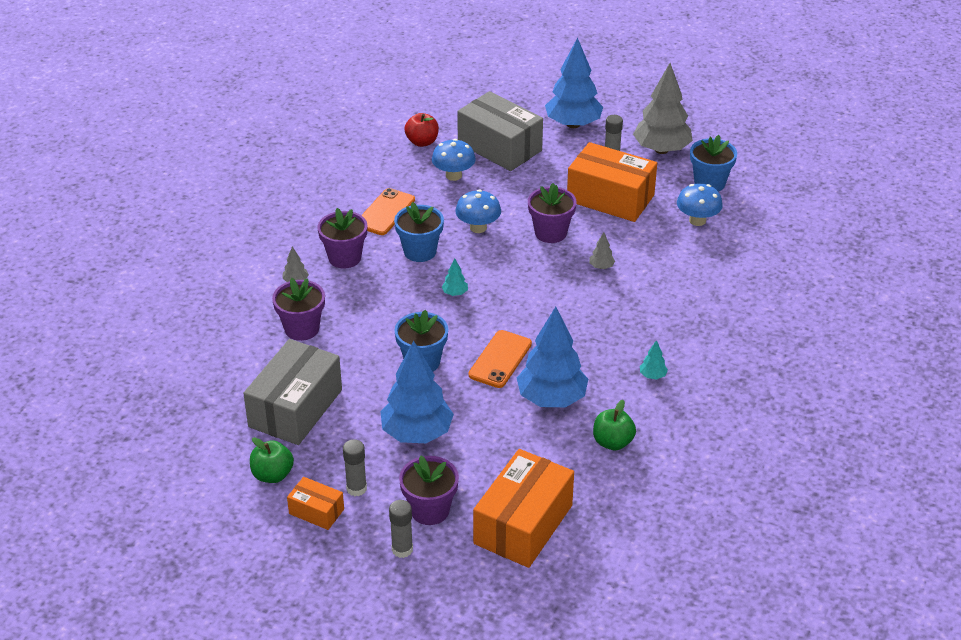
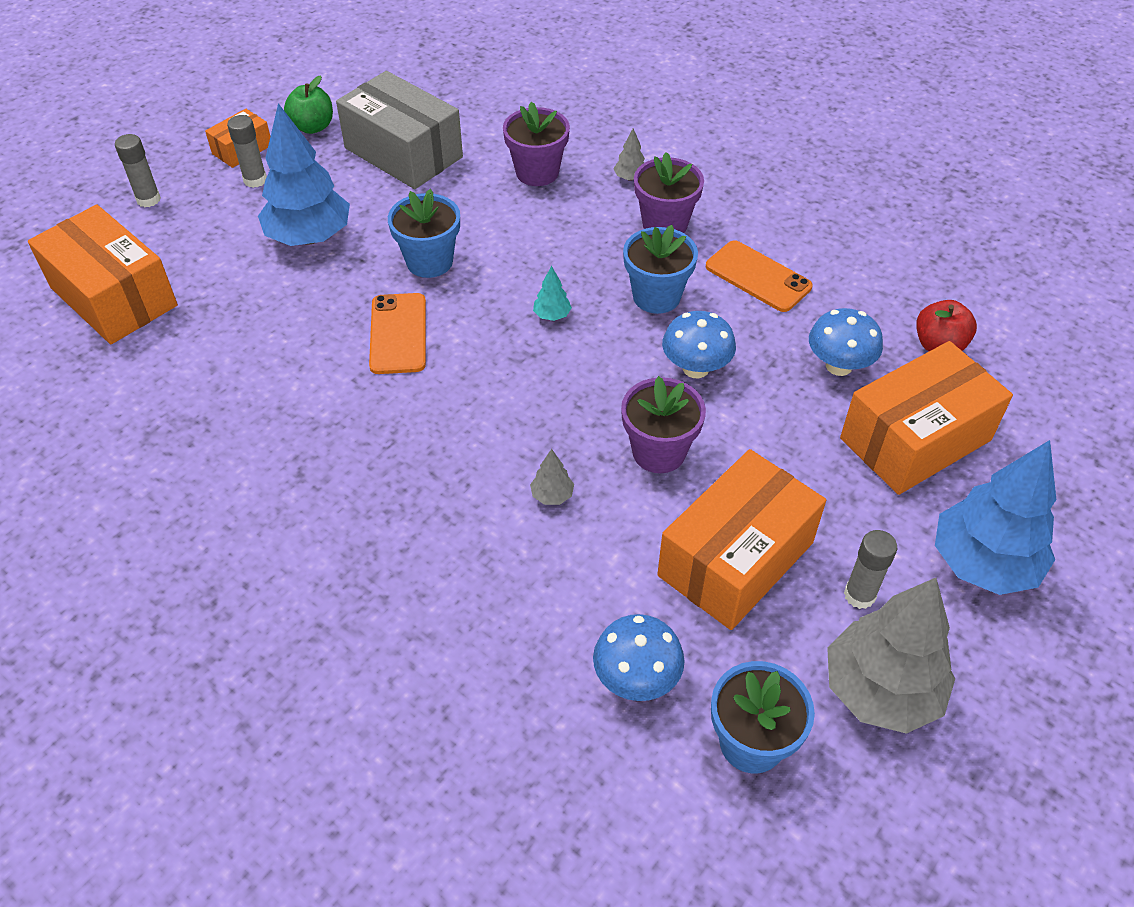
camera: 105 degrees right, 10 degrees up
(430, 510) = (187, 228): purple flower pot -> none
(499, 147) = (915, 439): grey box -> orange box
(500, 359) = (398, 334): orange phone -> orange phone turned 45 degrees clockwise
(551, 399) = (298, 368): blue tree -> none
(612, 442) = (185, 410): green apple -> none
(652, 376) = (281, 490): turquoise tree -> none

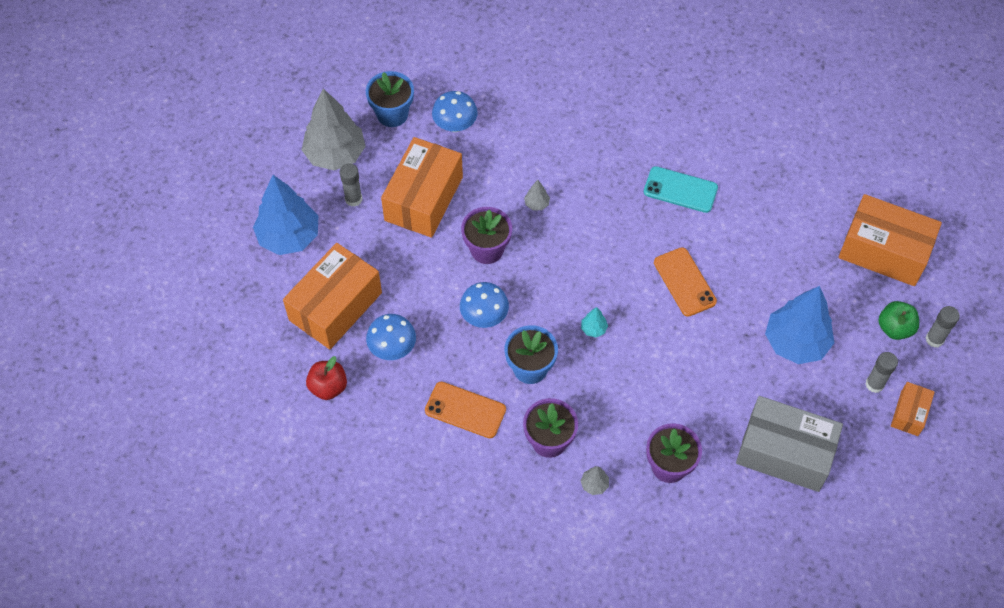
camera: 160 degrees right, 10 degrees up
(312, 127) = (874, 458): green apple -> green apple (895, 328)
(319, 450) = (680, 190): none -> turquoise phone
(429, 261) = (699, 348): blue flower pot -> none

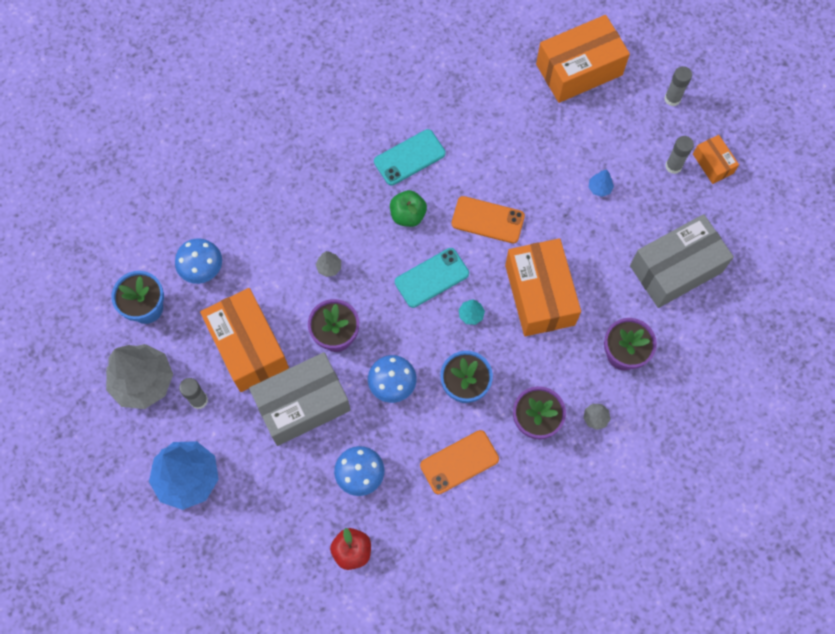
camera: 50 degrees left, 10 degrees up
(335, 306) = (285, 490): orange box -> orange box (540, 295)
(412, 268) = (302, 404): none -> grey box
(597, 279) = (432, 278): none -> turquoise phone
(796, 342) = (599, 188): blue tree -> blue tree, size x0.40
(895, 328) = (643, 116): green apple -> green apple (408, 215)

